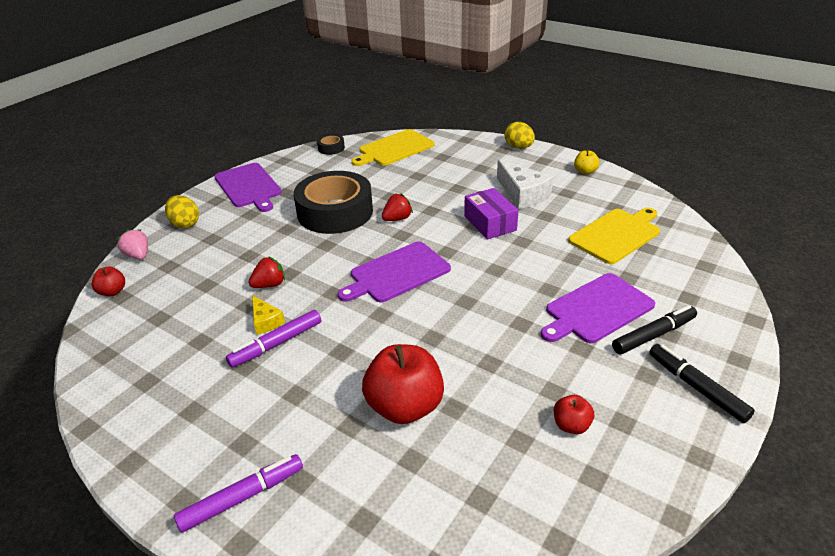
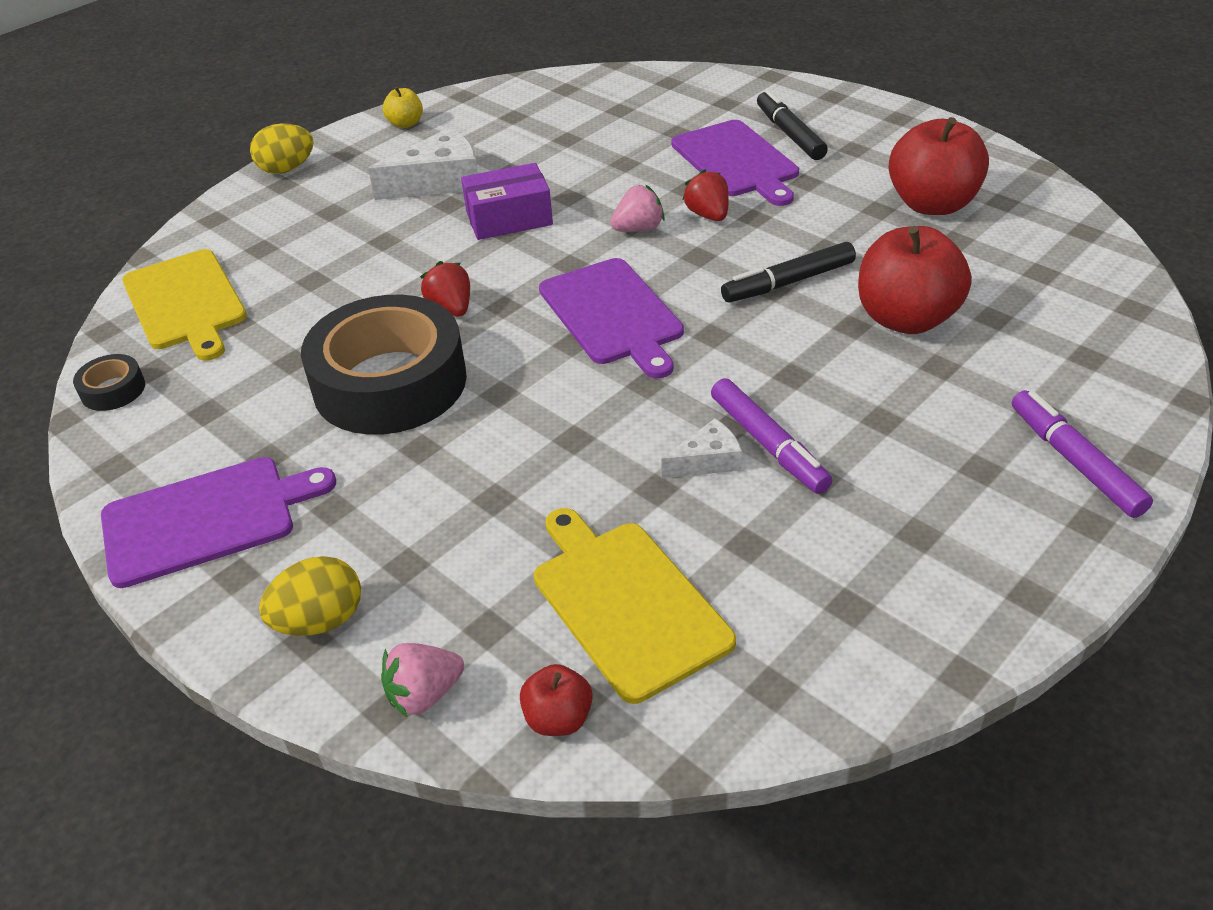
camera: 80 degrees left, 5 degrees up
(266, 321) = (707, 461): yellow cheese -> white cheese
(269, 285) = (603, 462): red strawberry -> red strawberry (708, 215)
(491, 273) = (638, 229): none -> pink strawberry
(571, 425) = (932, 204): red apple -> red apple, size x2.08
(616, 234) = (582, 125): yellow cutting board -> yellow cutting board (626, 603)
(697, 388) = (875, 125): black marker -> black marker (789, 282)

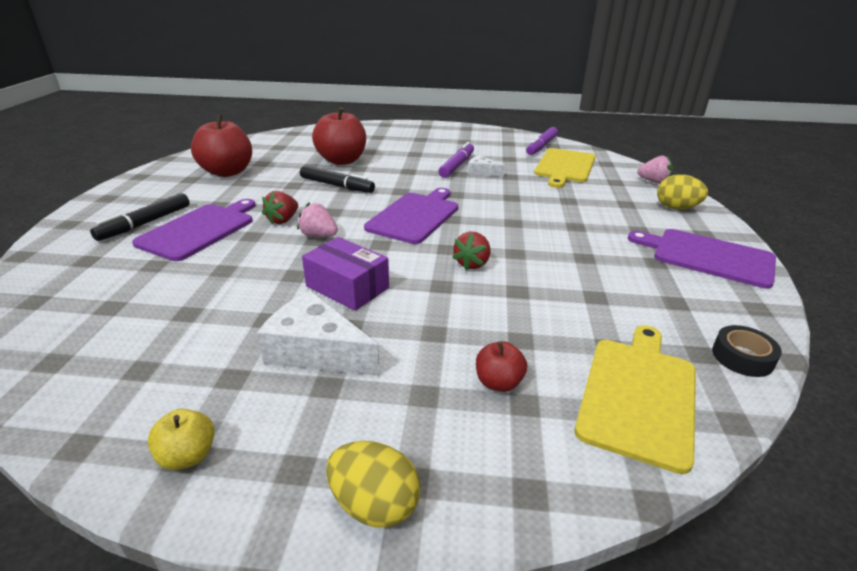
camera: 130 degrees left, 10 degrees down
(390, 382) = (555, 253): black tape -> none
(558, 718) = (617, 164): red apple -> red apple (498, 382)
(1075, 462) = (399, 130): purple marker -> purple marker (541, 146)

